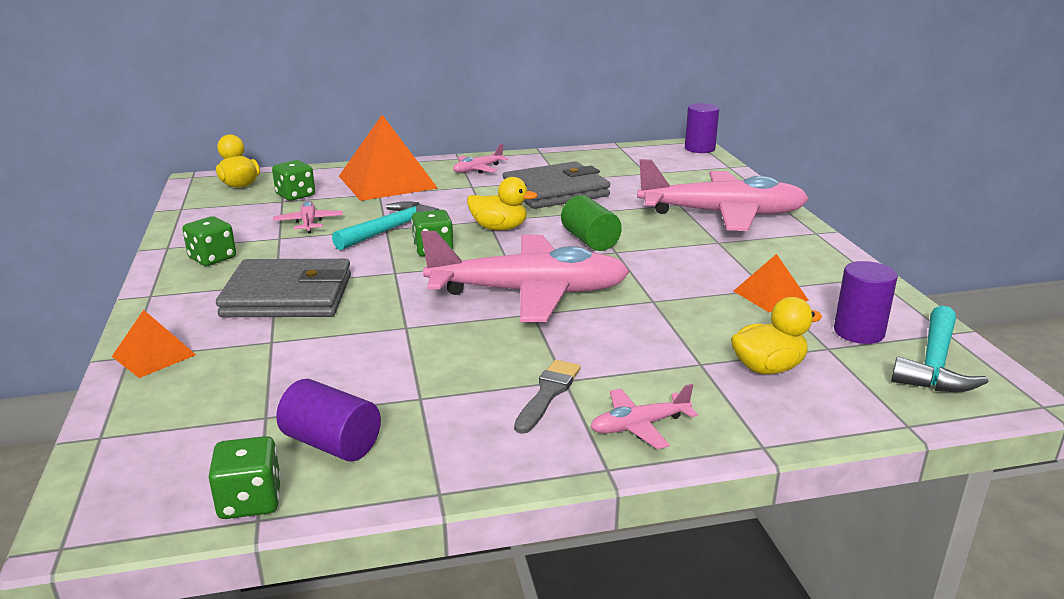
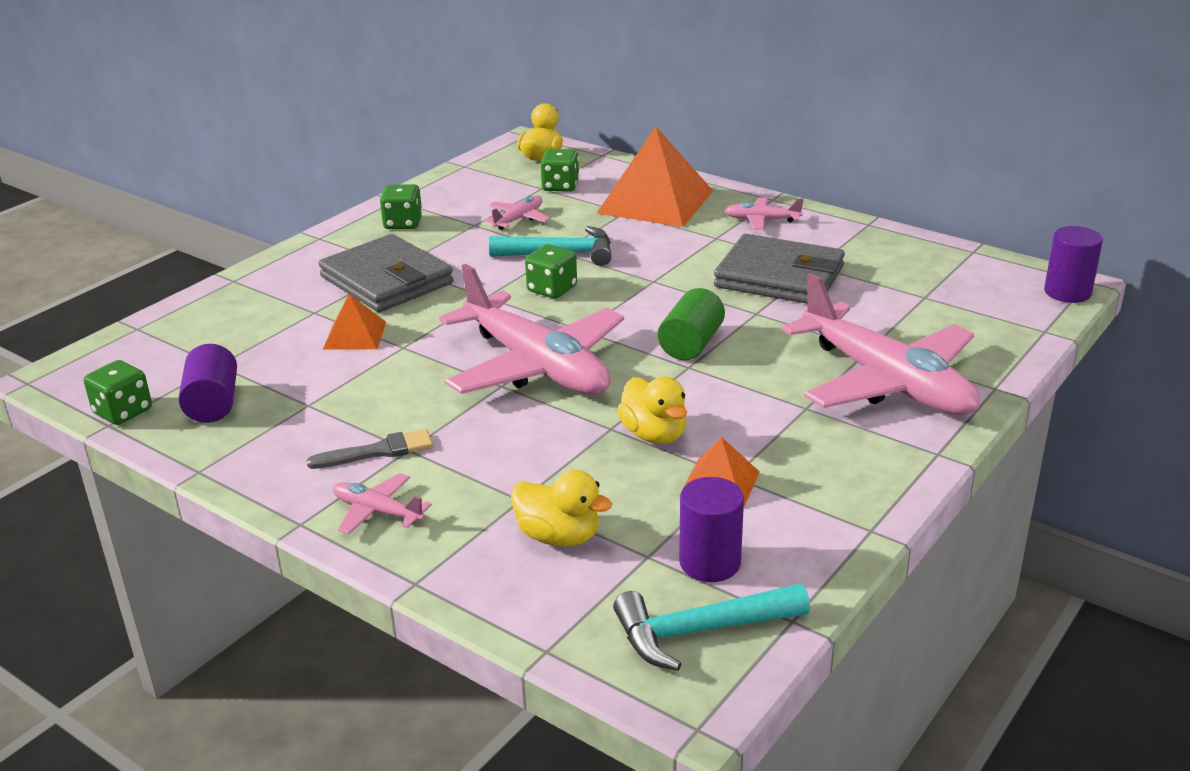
camera: 50 degrees right, 5 degrees up
(154, 355) = (245, 287): orange pyramid -> orange pyramid (355, 335)
(499, 228) = (645, 293): yellow duck -> yellow duck (654, 435)

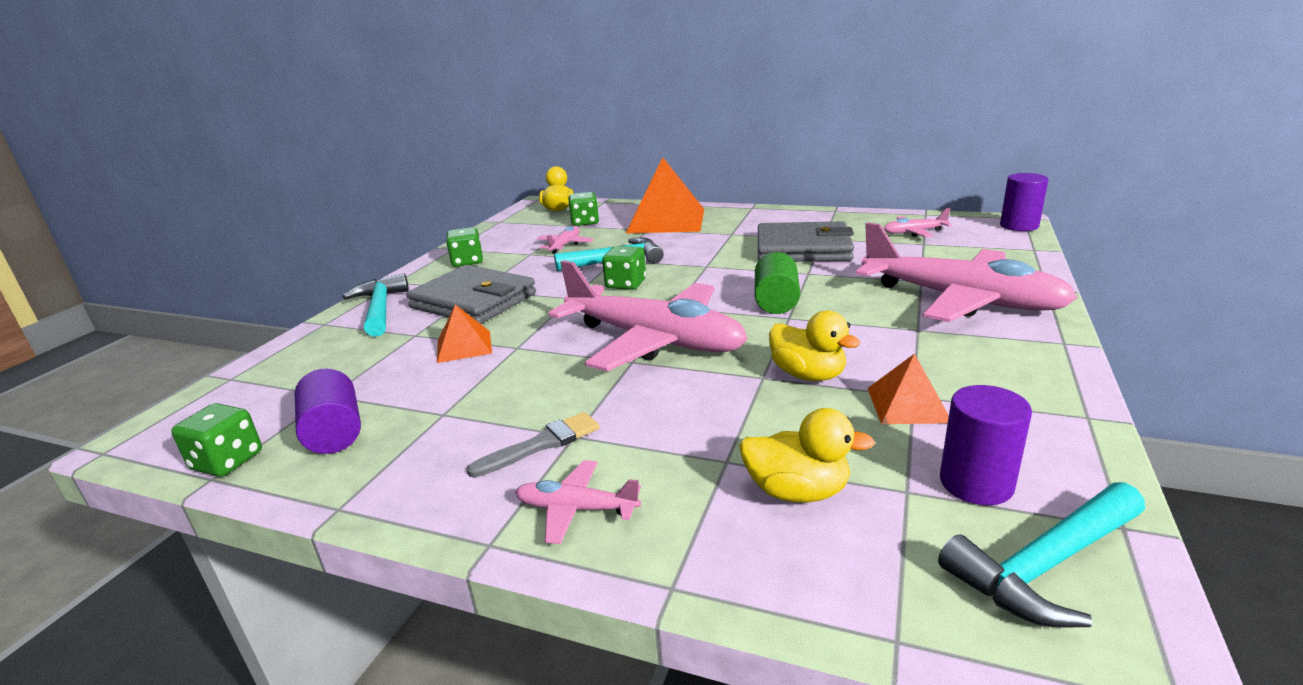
camera: 15 degrees left, 5 degrees down
(292, 272) = (380, 308): none -> turquoise hammer
(761, 220) = (756, 219): pink plane -> pink plane (914, 232)

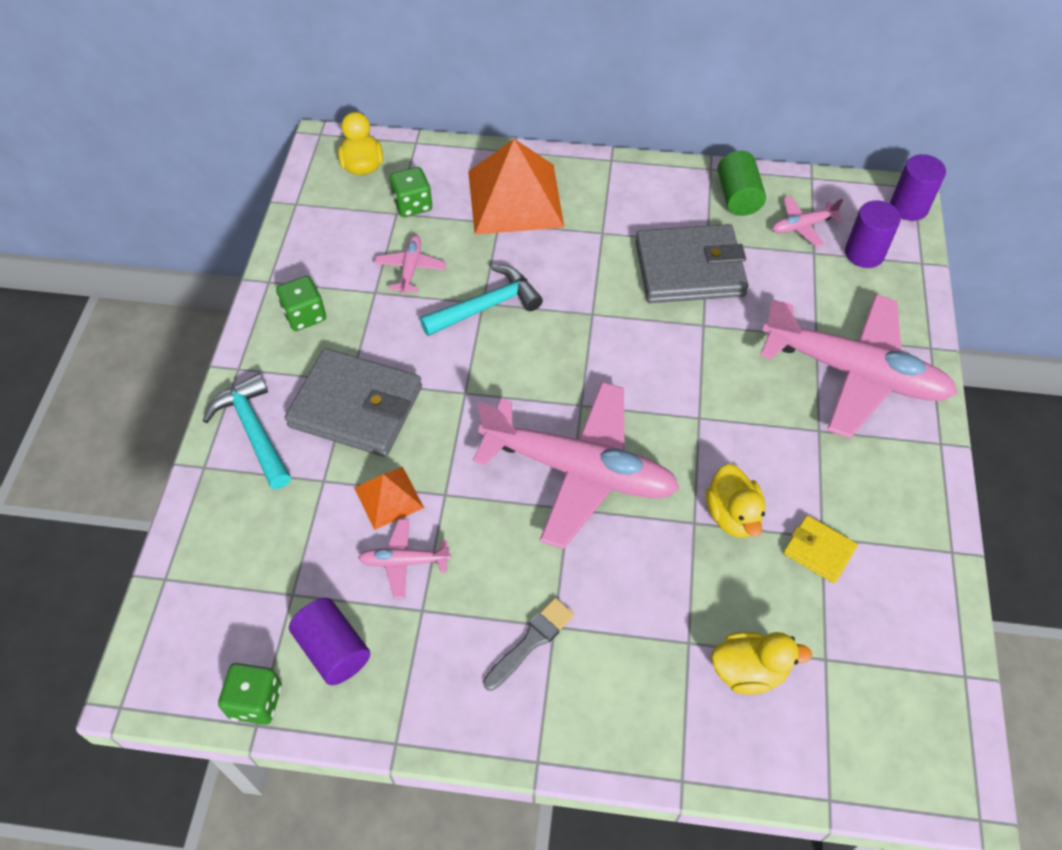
camera: 15 degrees left, 30 degrees up
(576, 509) = (589, 715): pink plane -> pink plane (403, 561)
(626, 284) = (515, 360): green dice -> none
(776, 302) = (681, 388): green cylinder -> green cylinder (738, 197)
(808, 375) = (732, 515): yellow duck -> yellow duck turned 45 degrees clockwise
(908, 404) = (819, 551): orange pyramid -> yellow wallet
(976, 483) = (872, 644): purple cylinder -> purple cylinder (864, 253)
(1045, 566) = (916, 721): turquoise hammer -> none

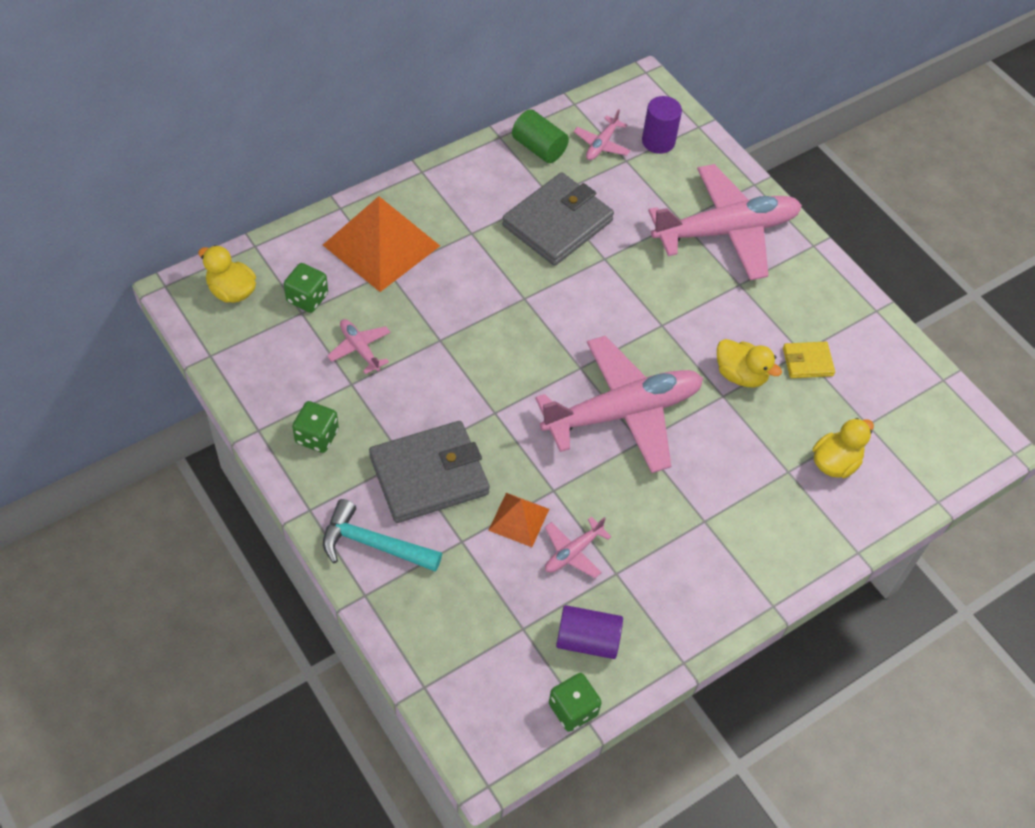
camera: 45 degrees left, 0 degrees up
(487, 306) = (445, 340): turquoise hammer -> none
(531, 641) = (700, 540): grey brush -> none
(909, 207) = (656, 89): purple cylinder -> none

